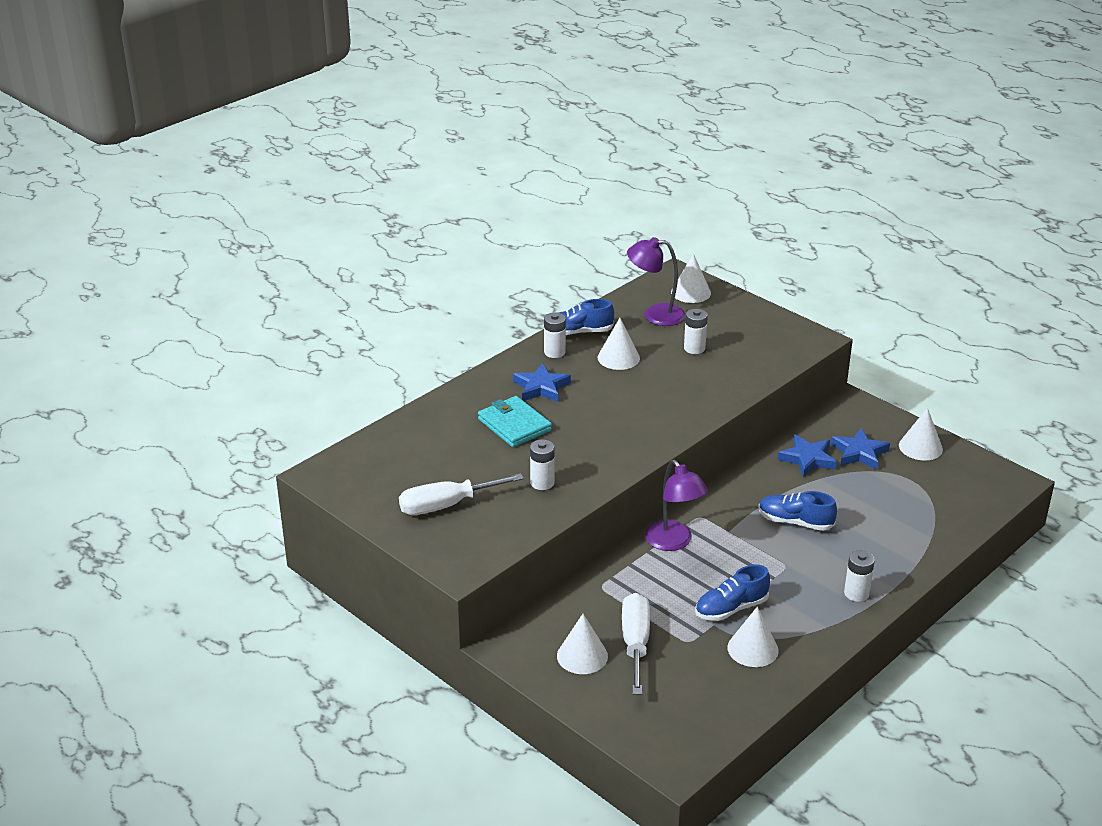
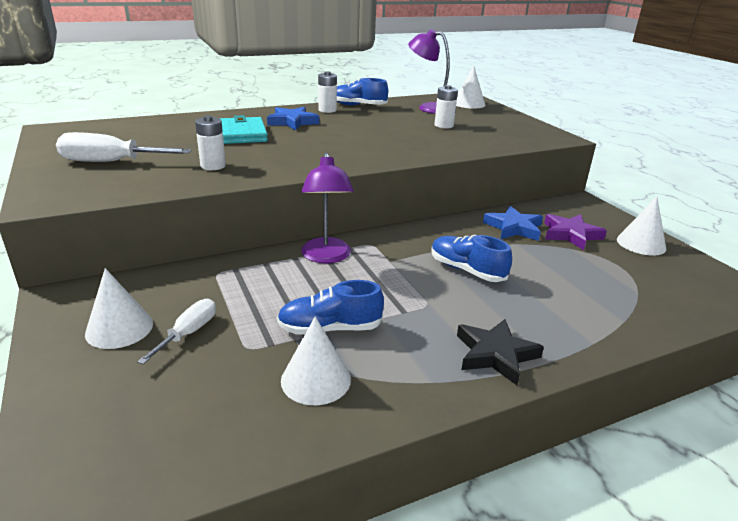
camera: 20 degrees right, 5 degrees down
(618, 358) = (374, 120): white cone -> none
(635, 643) = (188, 333): white screwdriver -> white screwdriver, size x0.61
(856, 593) = (495, 354): white battery -> black star
(859, 453) = (571, 234): blue star -> purple star

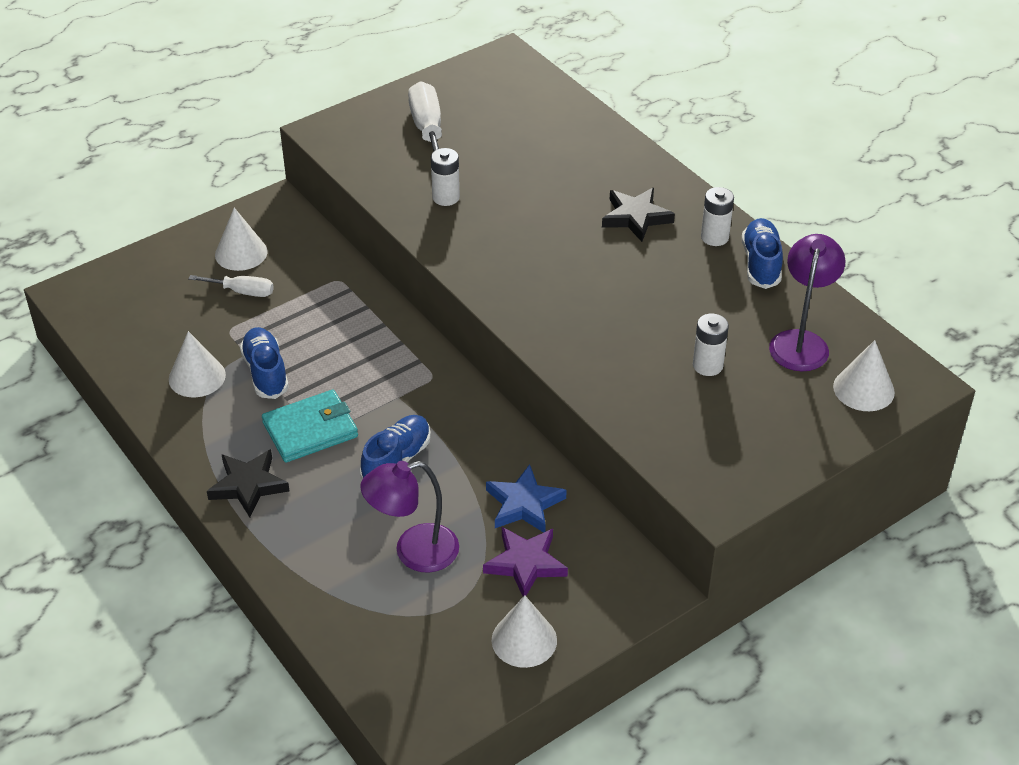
camera: 80 degrees right, 15 degrees up
(242, 134) = (561, 189): turquoise wallet -> turquoise wallet (310, 430)
(292, 122) = (636, 217): blue star -> black star
(326, 257) = (393, 347): purple lamp -> purple lamp (413, 552)

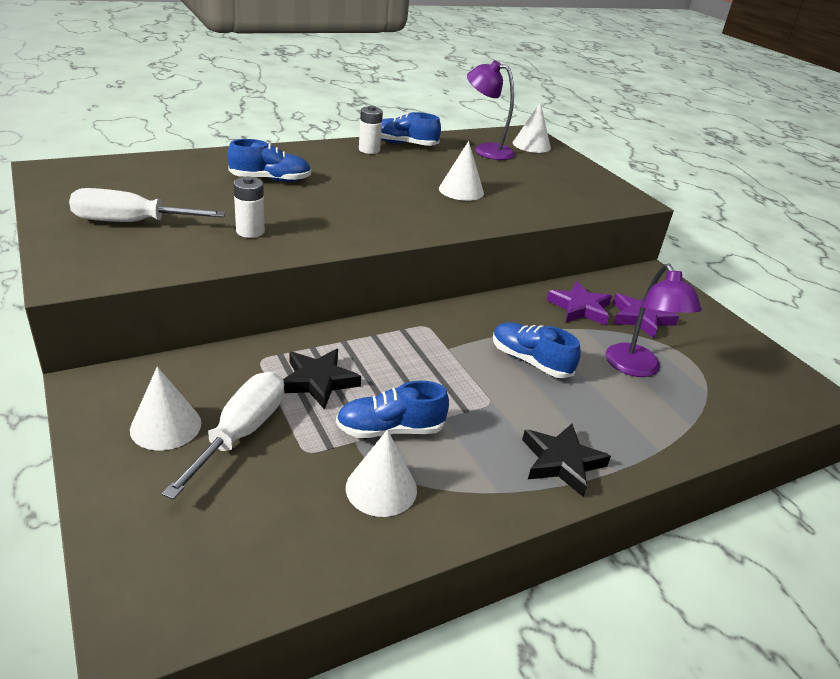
camera: 85 degrees left, 10 degrees down
(242, 292) = (241, 433): white screwdriver -> white screwdriver, size x1.64
(310, 430) = (484, 408): turquoise wallet -> none
(524, 504) = (579, 308): blue star -> purple star
(524, 640) = (714, 331): white cone -> white cone (461, 190)
(571, 183) = (270, 179): none -> blue shoe
(636, 217) = (331, 167): black star -> black star (318, 381)
(707, 365) = (504, 178): white battery -> none

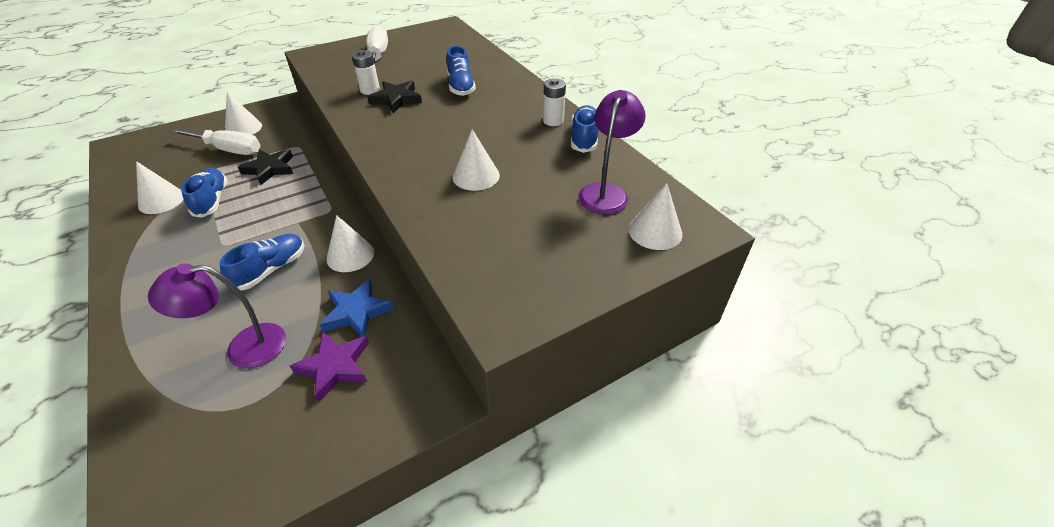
camera: 90 degrees right, 10 degrees up
(504, 312) = (350, 255): none -> white cone
(561, 462) = (144, 281): black star -> black star (396, 99)
(579, 308) = (356, 312): purple star -> blue star

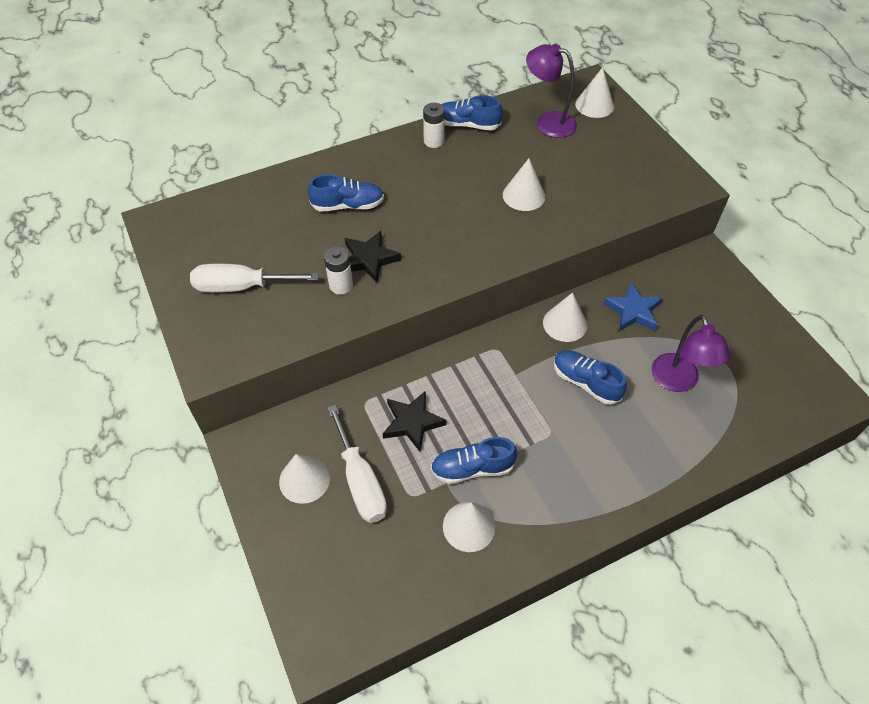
camera: 85 degrees left, 10 degrees up
(229, 150) = (360, 481): white screwdriver -> white screwdriver turned 135 degrees clockwise
(335, 366) = (688, 318): purple star -> none

